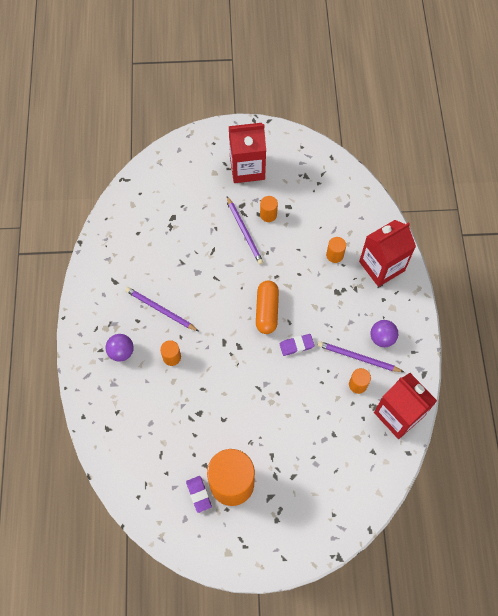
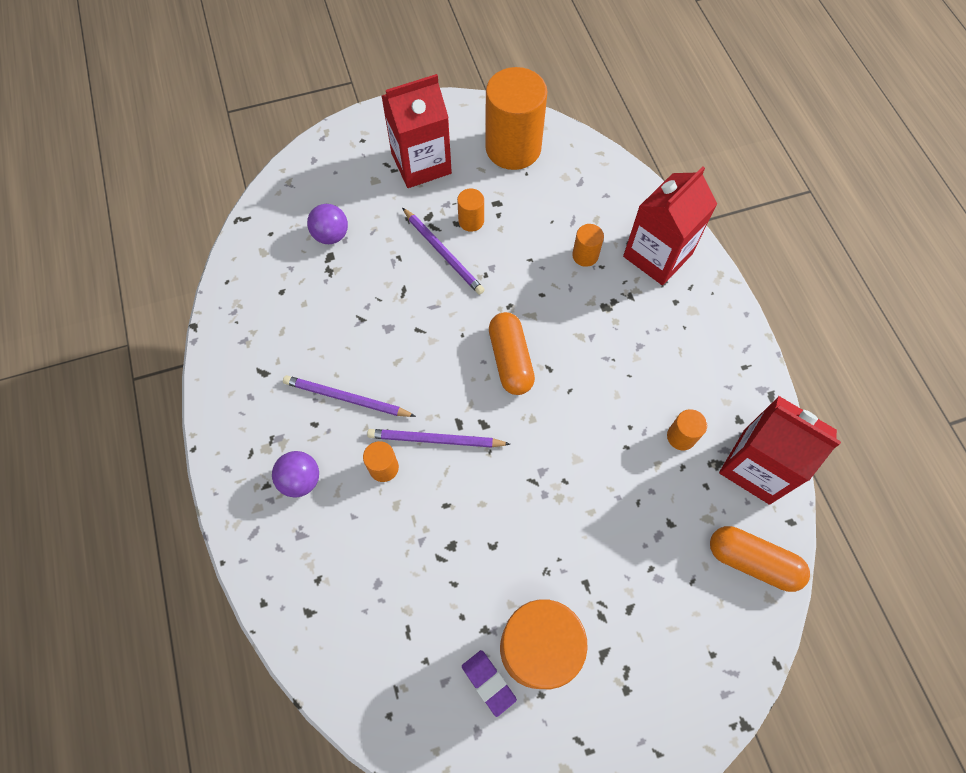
camera: 15 degrees left, 0 degrees up
(296, 345) = (571, 401): purple eraser -> none
(310, 171) = (513, 148): none -> orange cylinder
(358, 358) = (668, 396): purple pencil -> purple pencil (436, 440)
(376, 469) = (752, 561): none -> orange capsule
(382, 338) = (693, 358): purple ball -> purple ball (331, 235)

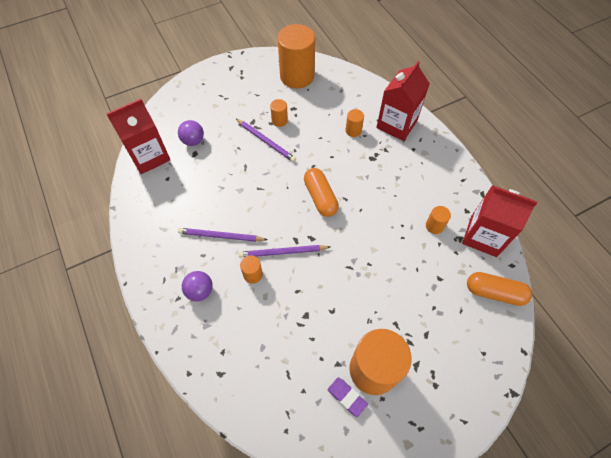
camera: 10 degrees left, 5 degrees down
(421, 163) = (242, 92): red carton -> red carton (149, 156)

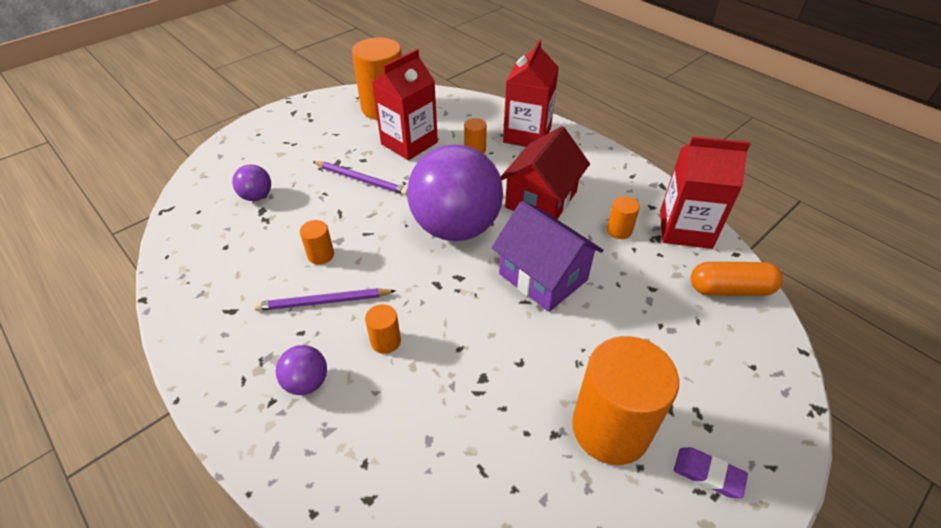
camera: 15 degrees left, 15 degrees down
(149, 156) = (193, 225): red carton -> red carton (409, 143)
(279, 120) = (374, 155): orange cylinder -> orange cylinder (321, 255)
(283, 252) = (423, 303): purple pencil -> none
(320, 197) = (456, 227): orange capsule -> purple ball
(347, 397) = (586, 479): purple eraser -> purple eraser (708, 474)
(367, 251) = (543, 277): none -> purple house
(387, 186) = (541, 199): none -> red house

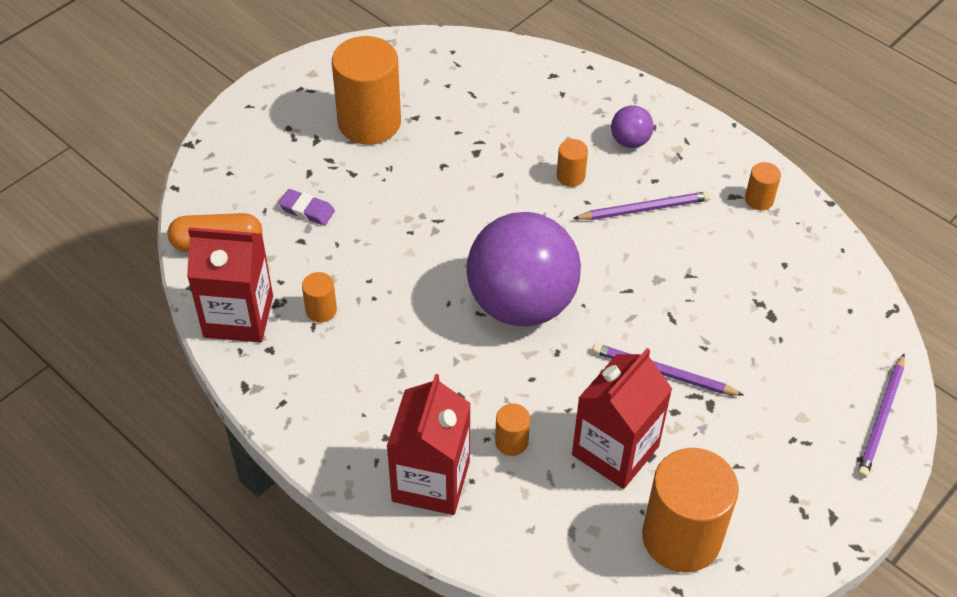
camera: 175 degrees right, 5 degrees up
(228, 151) = (881, 418): none -> purple pencil
(257, 196) = (790, 336): purple ball -> none
(321, 255) = (670, 259): orange cylinder -> orange cylinder (759, 200)
(541, 199) = (414, 352): red house -> none
(543, 277) = (417, 247): purple house -> none
(708, 474) = (300, 99): purple eraser -> purple eraser (307, 210)

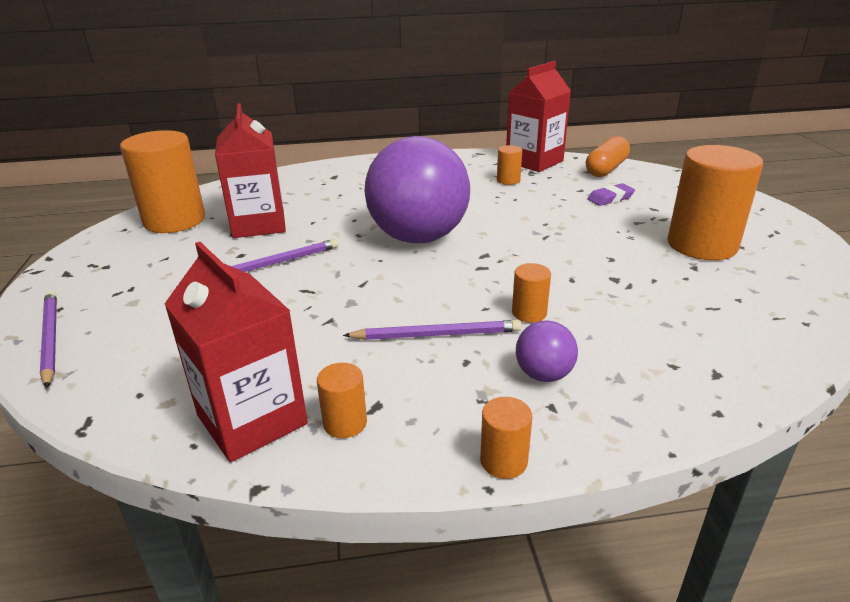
camera: 130 degrees right, 20 degrees down
(431, 481) = (343, 174): red carton -> red carton (252, 420)
(511, 442) = (324, 199): orange cylinder -> orange cylinder (503, 461)
(644, 209) = (436, 334): purple pencil -> purple pencil turned 120 degrees counterclockwise

